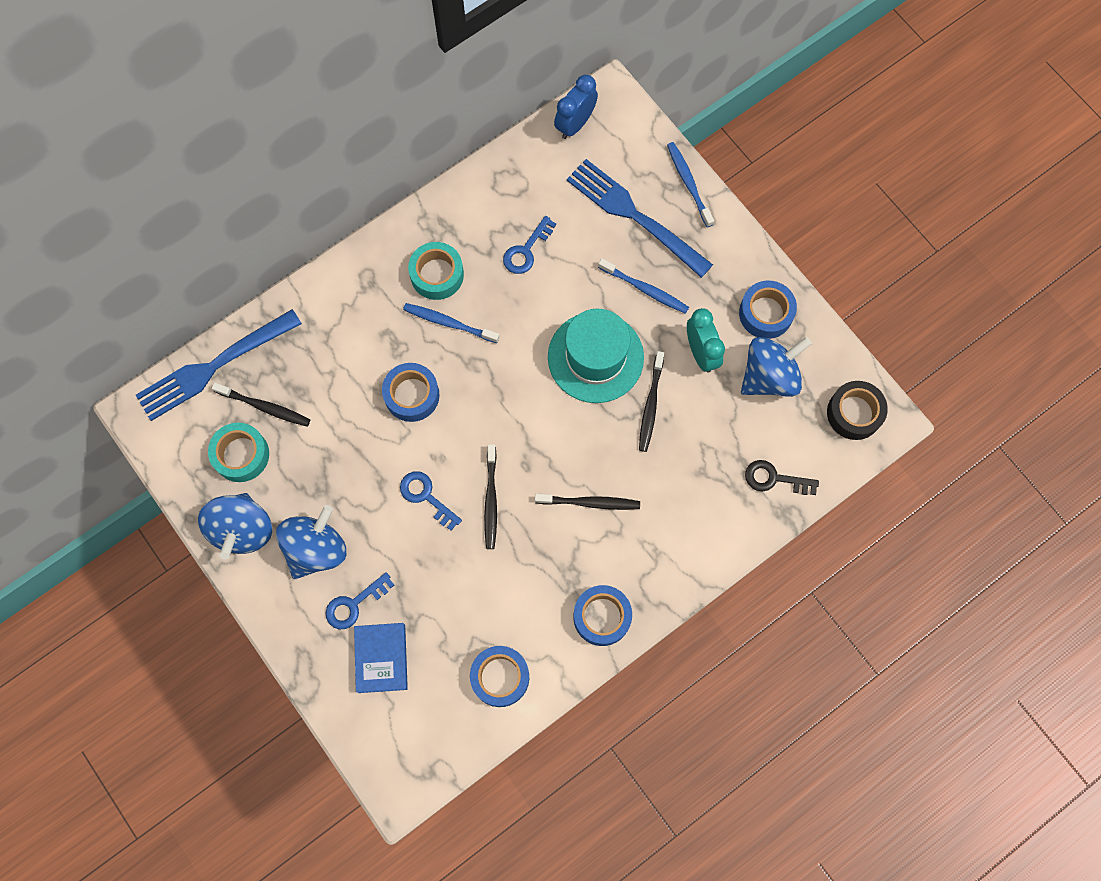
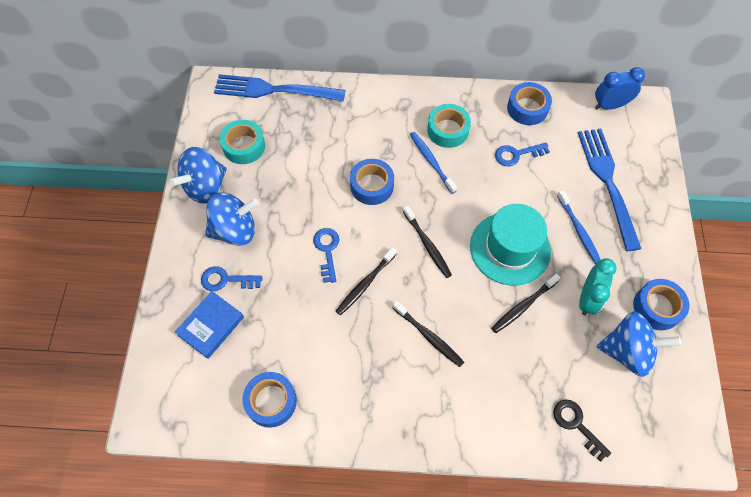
camera: 40 degrees right, 10 degrees down
(265, 407) = (281, 131): black toothbrush -> black toothbrush (427, 245)
(602, 617) = (373, 419): blue tape -> blue tape (527, 108)
(688, 183) = (662, 188): blue toothbrush -> none
(854, 413) = (676, 426): black tape -> none

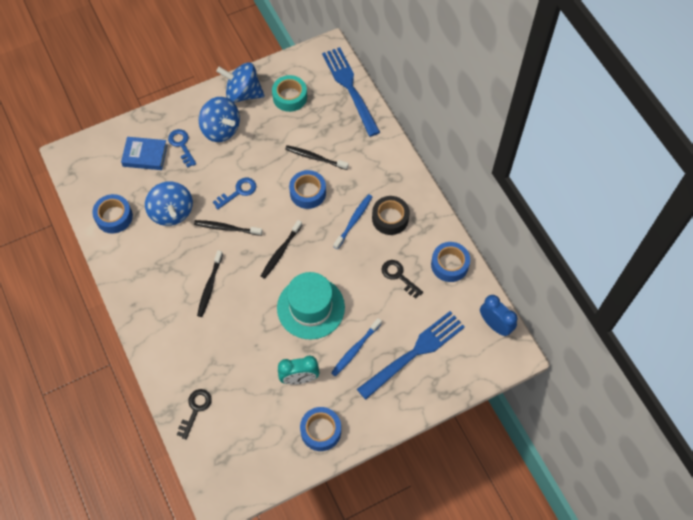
camera: 60 degrees right, 0 degrees up
(448, 130) = (390, 218): turquoise tape -> black tape
(516, 154) = (398, 276): blue key -> black key
(523, 306) = (268, 337): black toothbrush -> black toothbrush (315, 158)
(627, 351) = (271, 422): blue spinning top -> blue spinning top (172, 212)

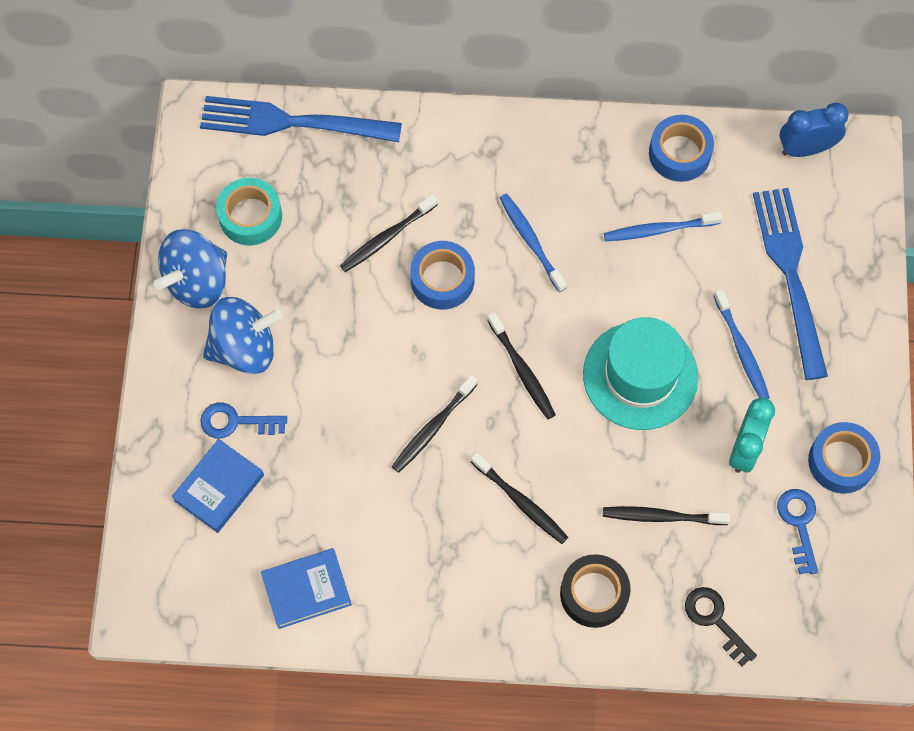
camera: 60 degrees left, 5 degrees up
(114, 217) = (306, 590): blue tape -> blue book
(172, 212) = (353, 496): blue spinning top -> none
(238, 192) = (378, 378): blue key -> blue key (799, 524)
(238, 356) = (661, 516): none -> black toothbrush
(390, 218) = (557, 190): black tape -> black tape (594, 594)
(398, 276) = (658, 230): black key -> blue toothbrush

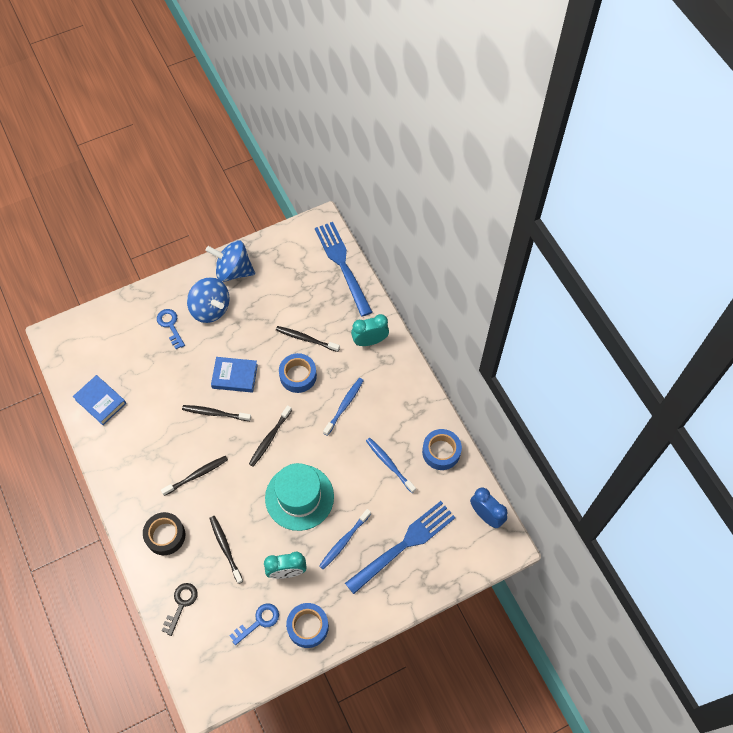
camera: 60 degrees right, 5 degrees down
(219, 488) = (133, 336): blue book -> blue book (235, 376)
(250, 216) = (281, 274): turquoise tape -> none
(446, 152) = (370, 341): none -> turquoise clock
(521, 502) = (197, 475): black toothbrush -> black toothbrush turned 135 degrees counterclockwise

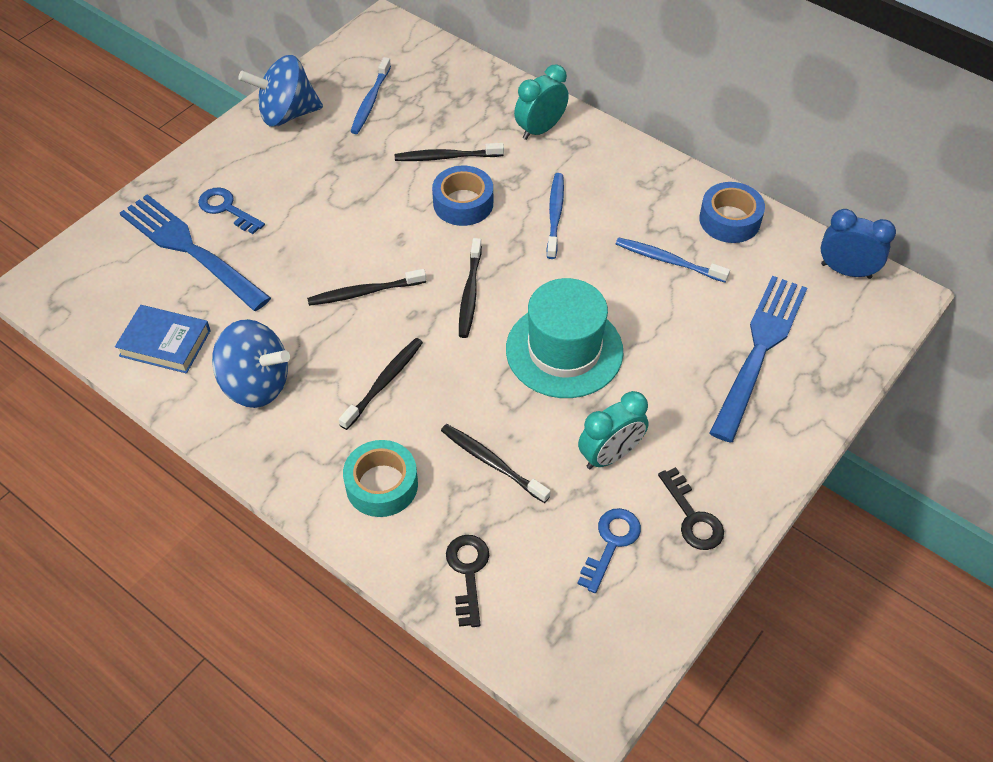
camera: 25 degrees left, 10 degrees down
(165, 535) = (382, 485): black tape -> turquoise tape
(210, 309) = (278, 169): blue spinning top -> blue spinning top (256, 384)
(235, 376) = (367, 236): blue book -> none
(308, 626) = (693, 517): blue tape -> black key
(342, 265) = (444, 59): blue fork -> blue fork (190, 249)
(344, 541) = (669, 381): blue toothbrush -> blue toothbrush (370, 101)

